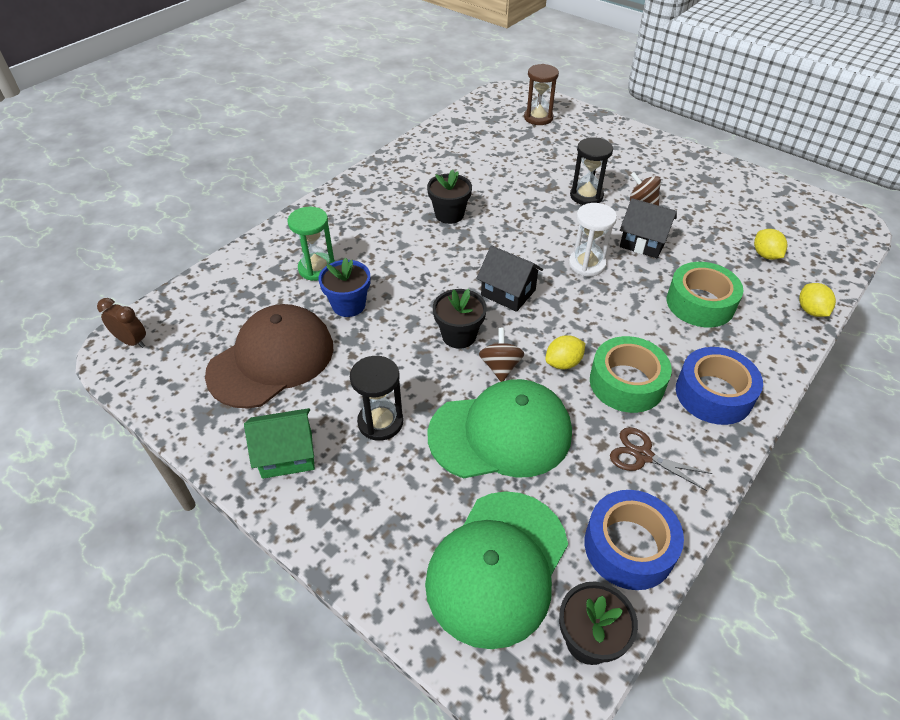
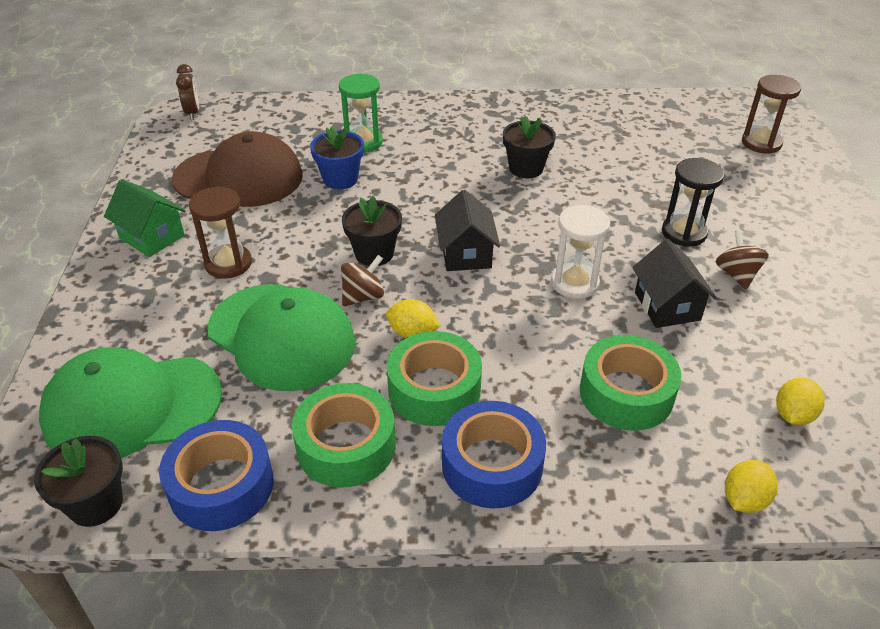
camera: 50 degrees right, 5 degrees down
(380, 422) = (228, 263): black hourglass -> brown hourglass
(643, 455) = (346, 445): brown scissors -> green tape

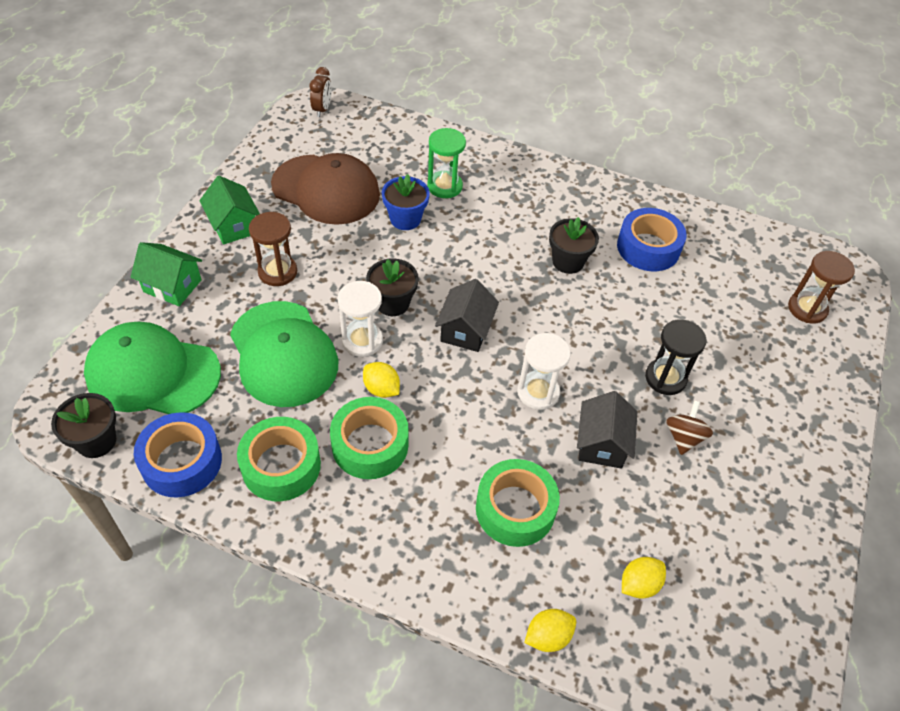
camera: 20 degrees right, 10 degrees up
(109, 313) = (172, 286): none -> green house
(363, 296) = (362, 340): brown spinning top -> white hourglass
(492, 465) = (376, 525): blue tape -> blue tape (648, 247)

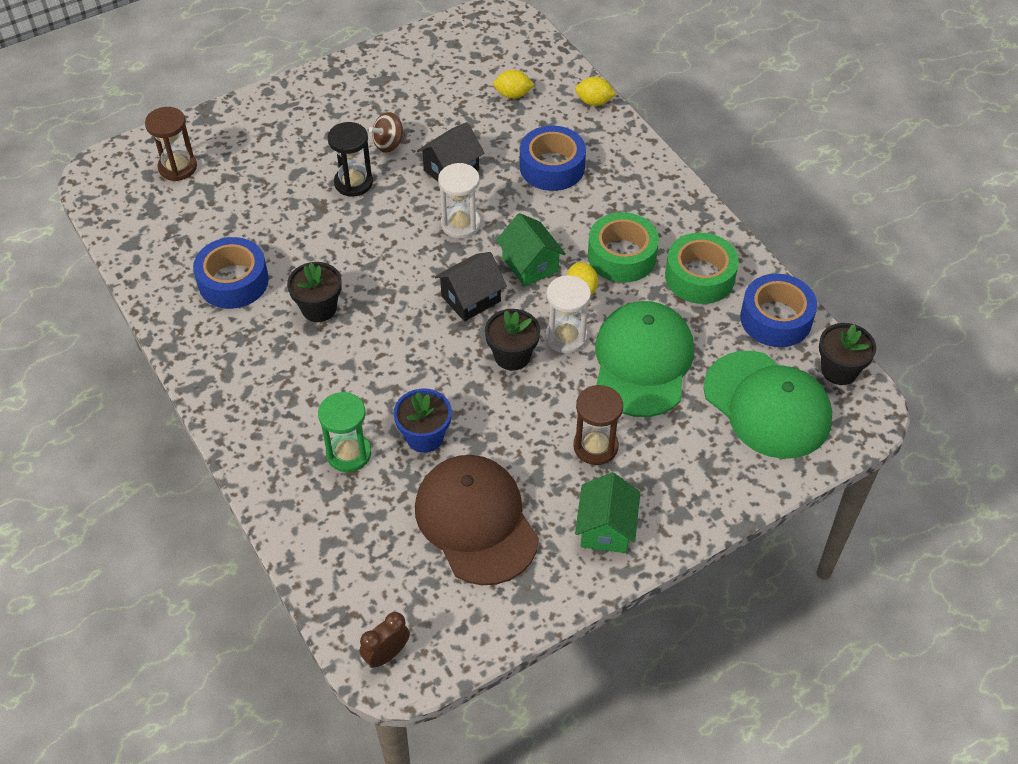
camera: 140 degrees left, 0 degrees up
(172, 286) = (708, 487): green house -> green house (530, 265)
(515, 509) = (552, 167): green tape -> blue tape

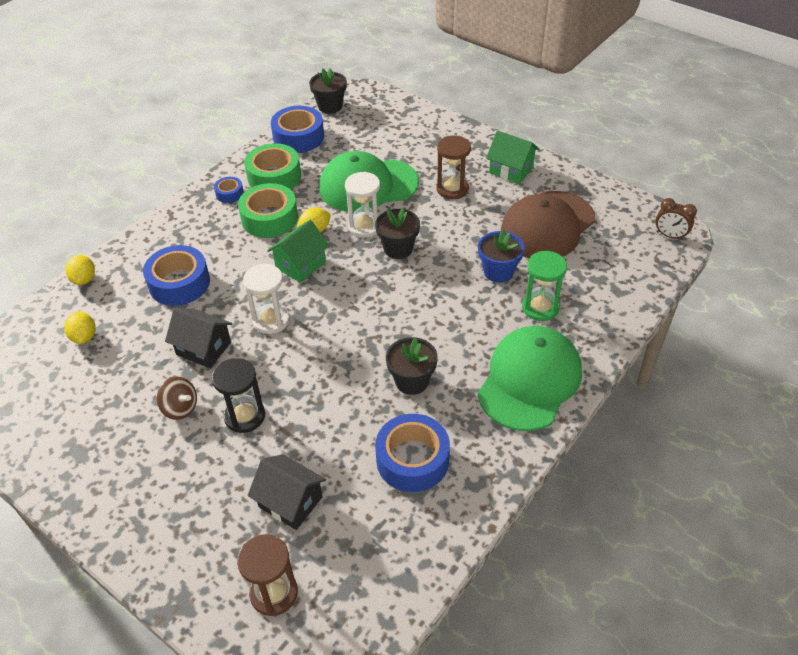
camera: 110 degrees left, 5 degrees down
(471, 299) = (353, 288): black house -> black house (290, 502)
(606, 528) = (511, 170): green house -> green house turned 45 degrees clockwise
(684, 231) = (229, 194): none -> blue tape
(767, 405) = (374, 128): green cap -> green cap (529, 380)

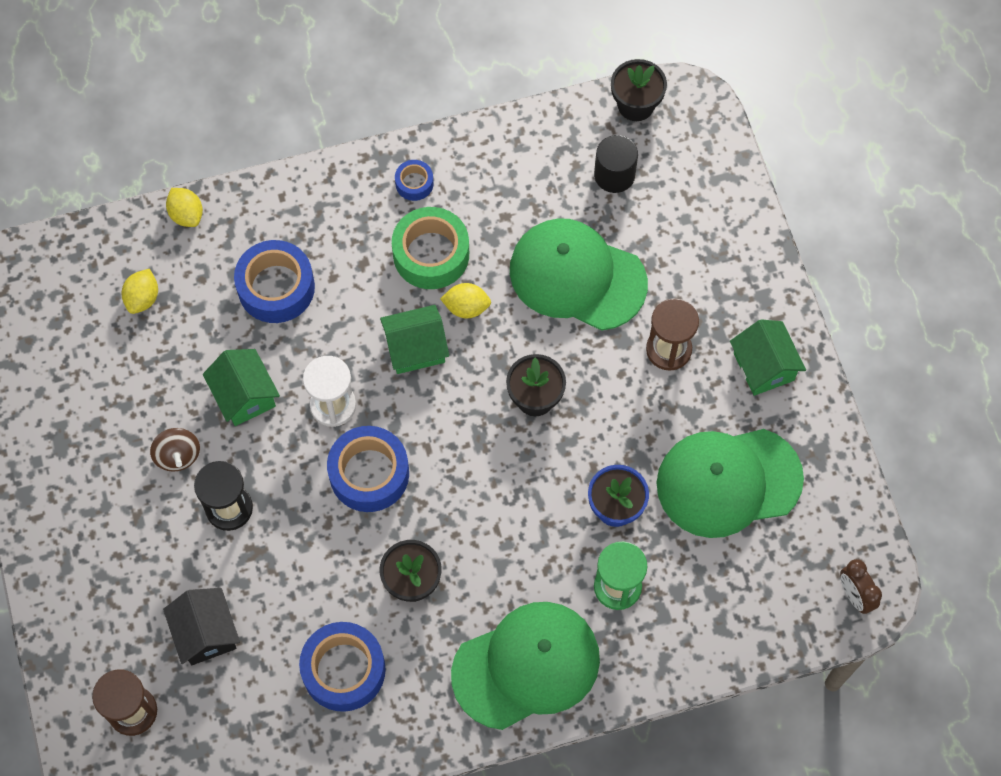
camera: 35 degrees right, 20 degrees up
(84, 279) = (186, 215): yellow lemon -> yellow lemon turned 60 degrees counterclockwise
(203, 348) = (244, 396): black house -> green house
(274, 177) = (482, 189): green tape -> none
(298, 137) = (557, 138): blue tape -> blue tape (369, 474)
(346, 136) = (614, 175): none -> black cylinder
(365, 226) = (525, 339): white hourglass -> none
(547, 226) = (728, 482): brown cap -> green cap

